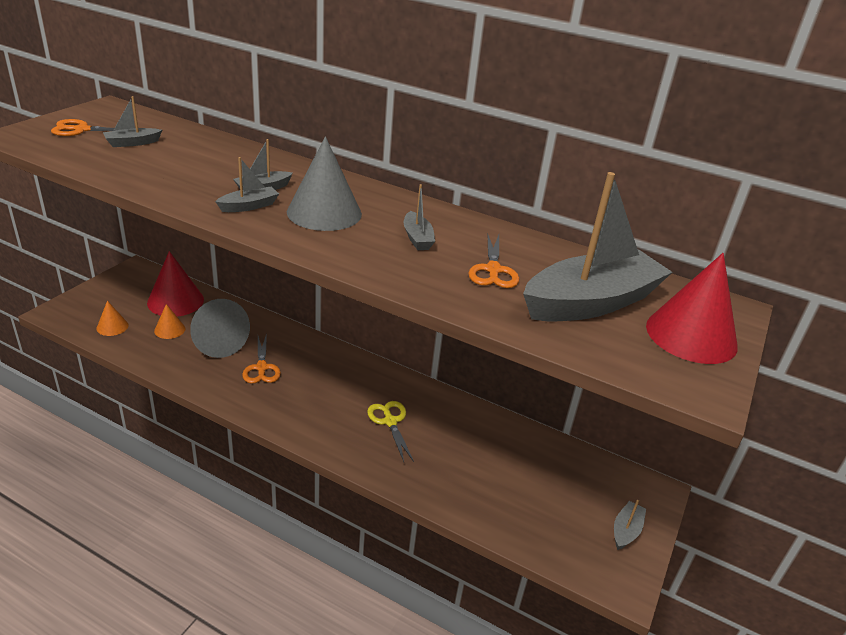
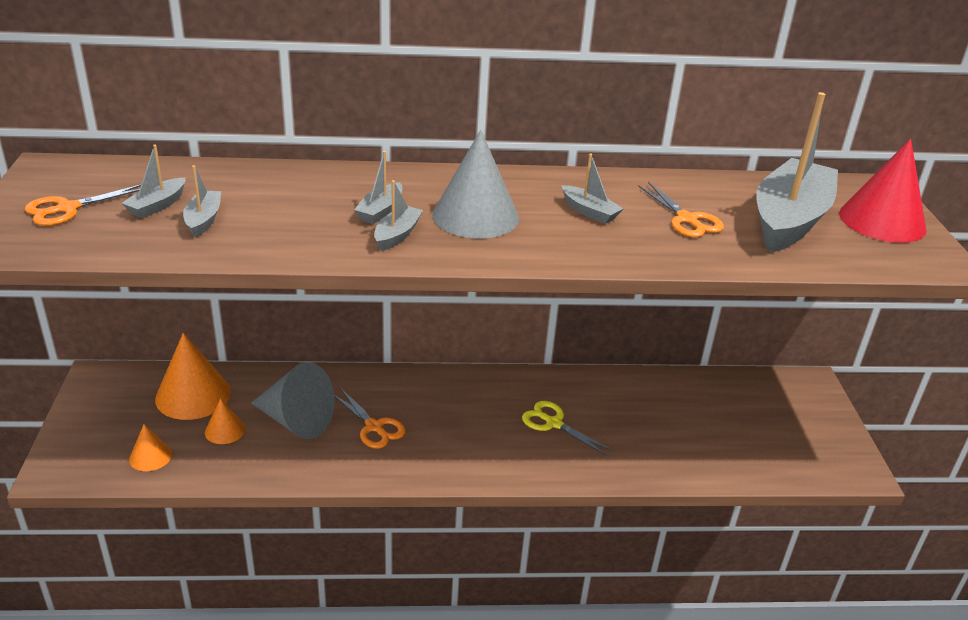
camera: 30 degrees left, 0 degrees up
(175, 301) = (193, 395): red cone -> orange cone
(626, 530) = (822, 426): grey boat -> grey boat (203, 220)

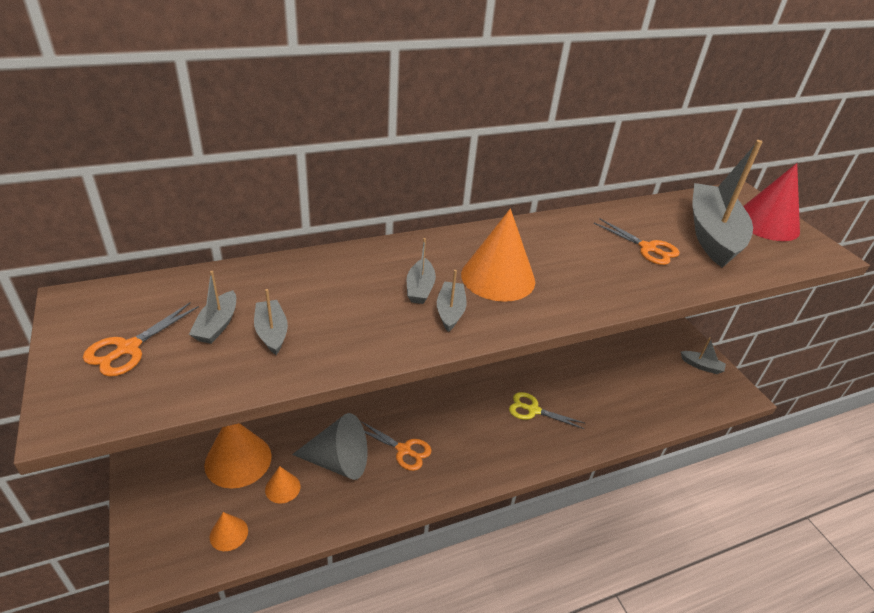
camera: 20 degrees left, 5 degrees up
(475, 216) = (498, 277): grey cone -> orange cone
(589, 212) = (577, 255): grey boat -> grey boat (701, 366)

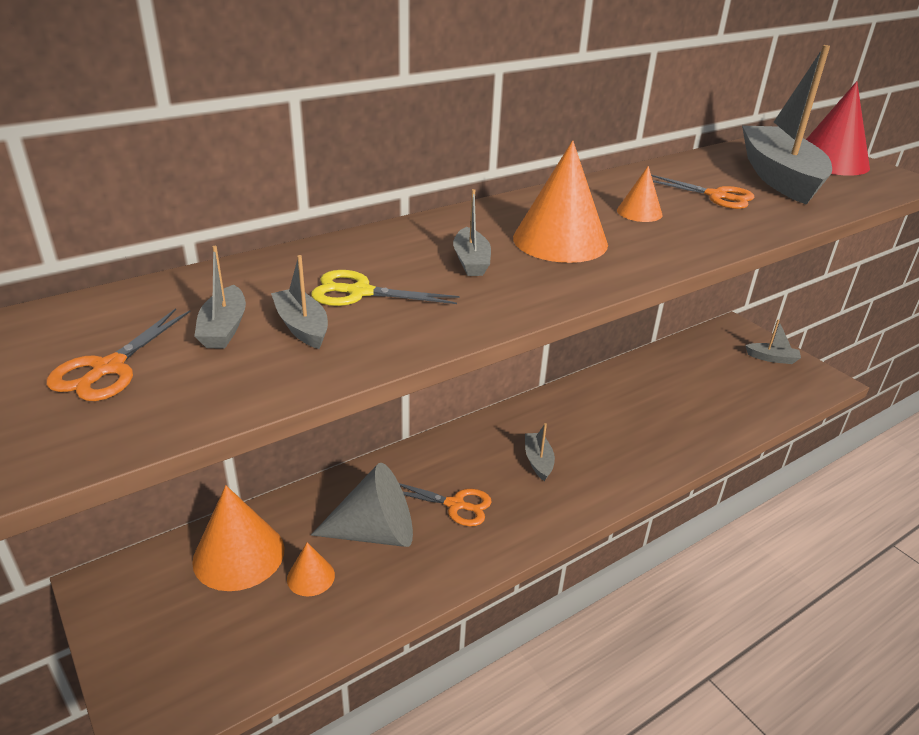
camera: 10 degrees left, 5 degrees down
(229, 533) = (253, 646): orange cone -> orange cone (639, 212)
(450, 311) = (520, 279): grey boat -> grey boat (538, 461)
(533, 410) = (598, 434): yellow scissors -> yellow scissors (360, 292)

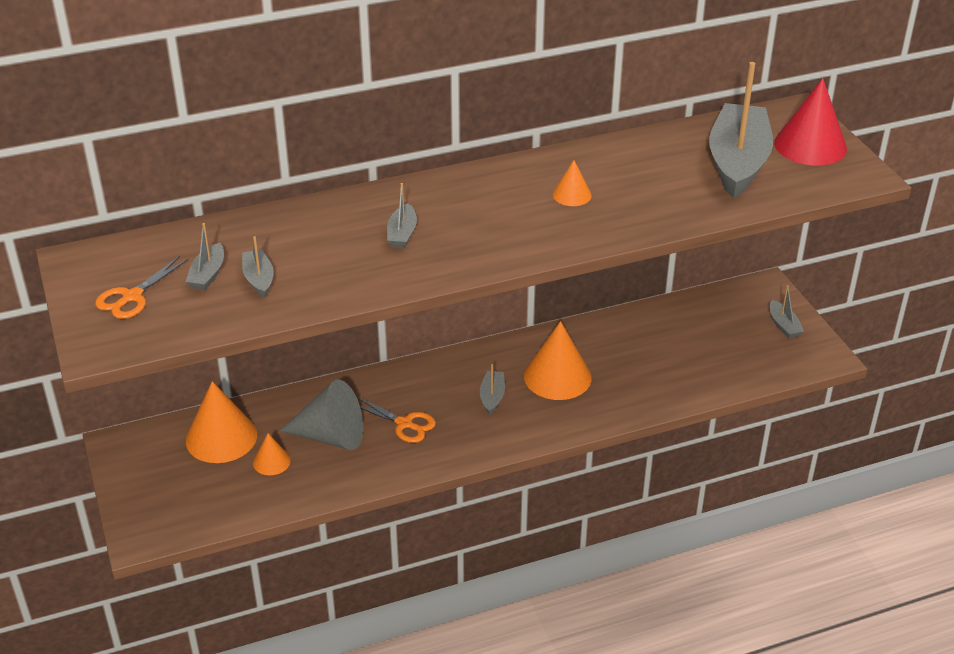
camera: 15 degrees right, 5 degrees up
(360, 292) = (308, 254): yellow scissors -> none
(560, 240) = (484, 219): orange cone -> orange cone (557, 377)
(716, 196) = (656, 181): orange scissors -> none
(772, 358) = (783, 325): grey boat -> grey boat turned 45 degrees clockwise

